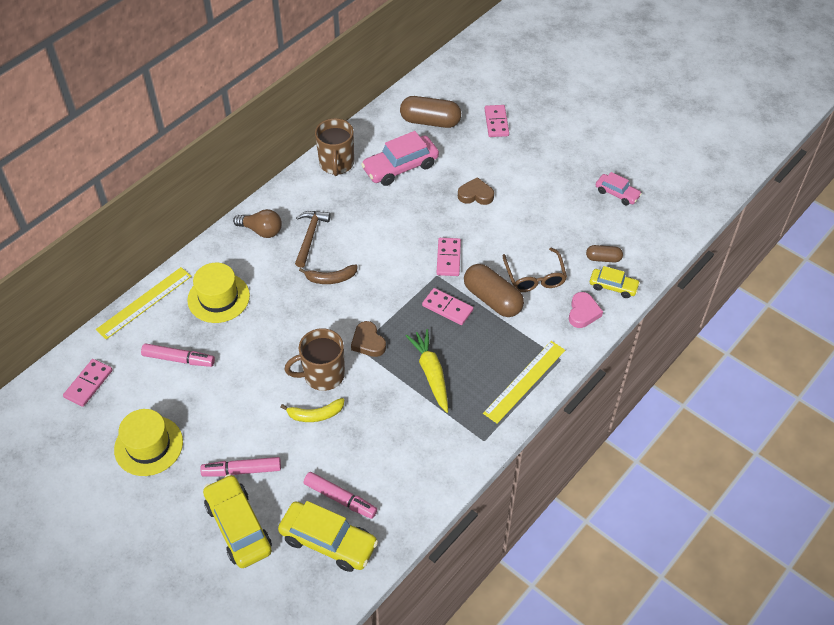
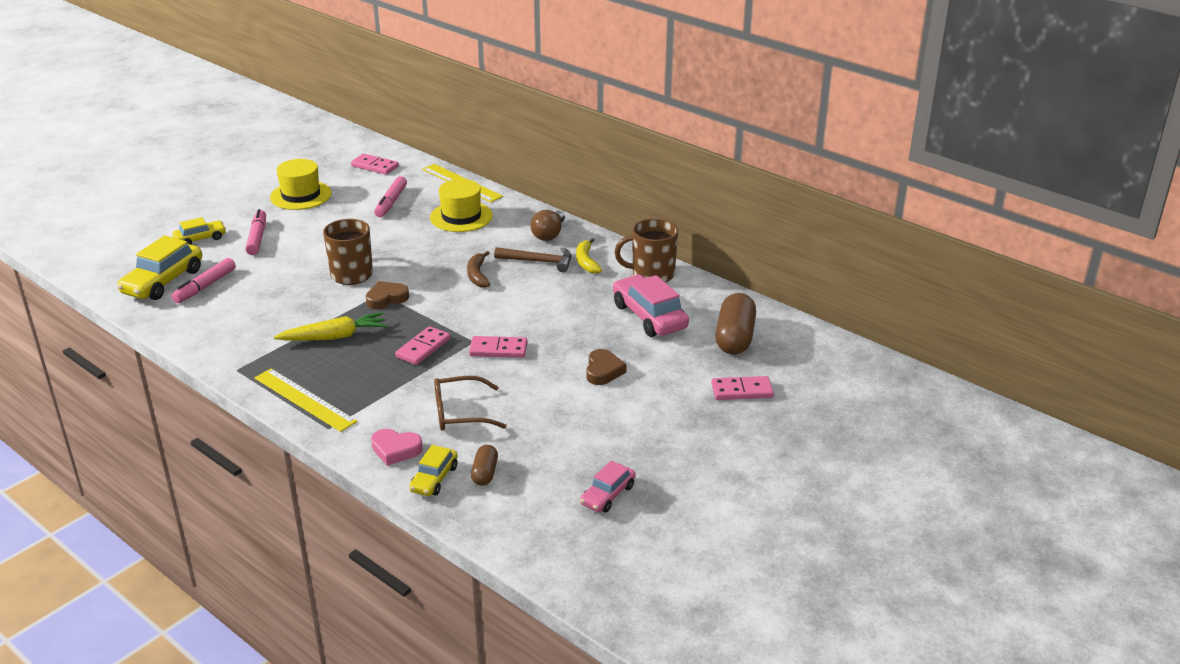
camera: 90 degrees right, 20 degrees down
(238, 527) = (200, 239): yellow car -> yellow car, size x0.58
(315, 414) = (305, 271): yellow banana -> yellow banana (586, 262)
(492, 299) = (430, 380): brown capsule -> none

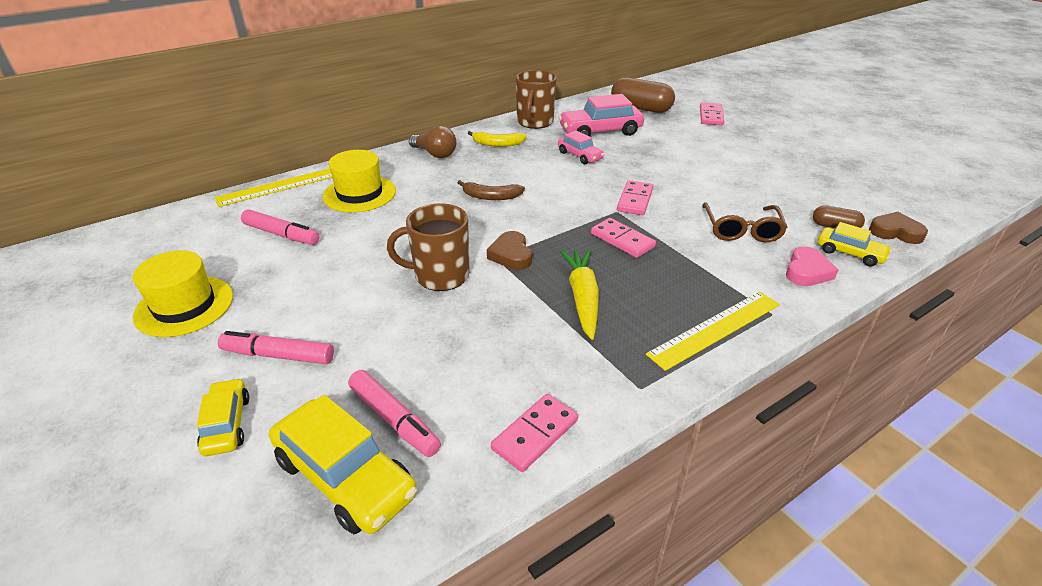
camera: 75 degrees left, 5 degrees up
(375, 166) = (168, 238): pink domino -> pink domino (535, 434)
(539, 261) = (483, 164): brown hammer -> none
(603, 371) = (678, 158): brown heart -> brown heart (895, 232)
(607, 495) = (851, 178): pink car -> pink car (580, 156)

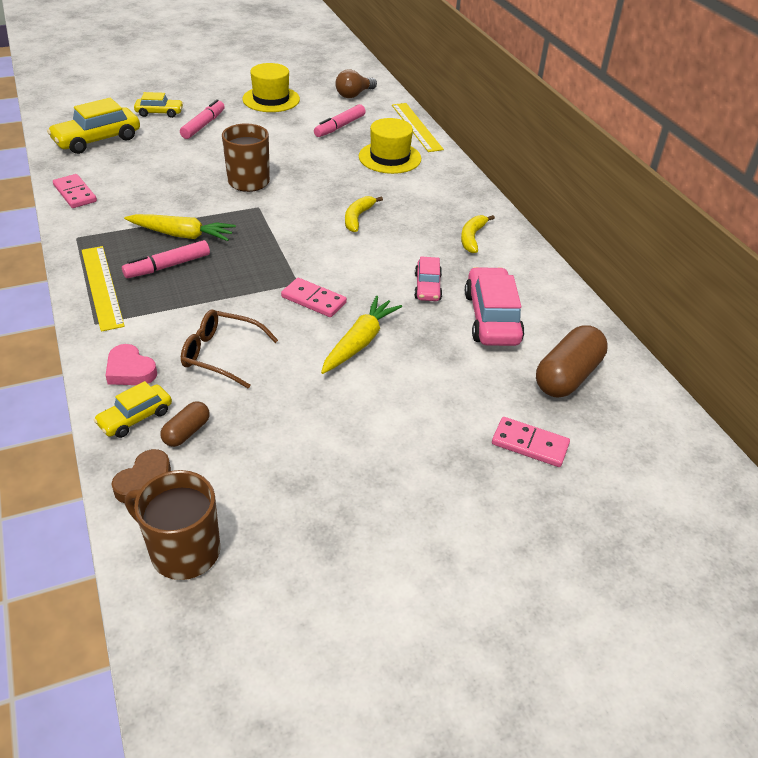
camera: 100 degrees right, 5 degrees up
(394, 419) = (124, 154): pink marker -> pink marker (168, 266)
(435, 154) = (457, 199): brown light bulb -> brown light bulb (354, 95)
(491, 197) = (357, 218): brown banana -> yellow banana
(511, 255) = (258, 213): brown heart -> none
(535, 122) = (528, 273): brown mug -> brown mug (183, 551)
(580, 156) = (427, 287): pink car -> pink car turned 60 degrees counterclockwise
(622, 240) = (247, 273): pink domino -> none
(670, 174) = (359, 342): none -> yellow carrot

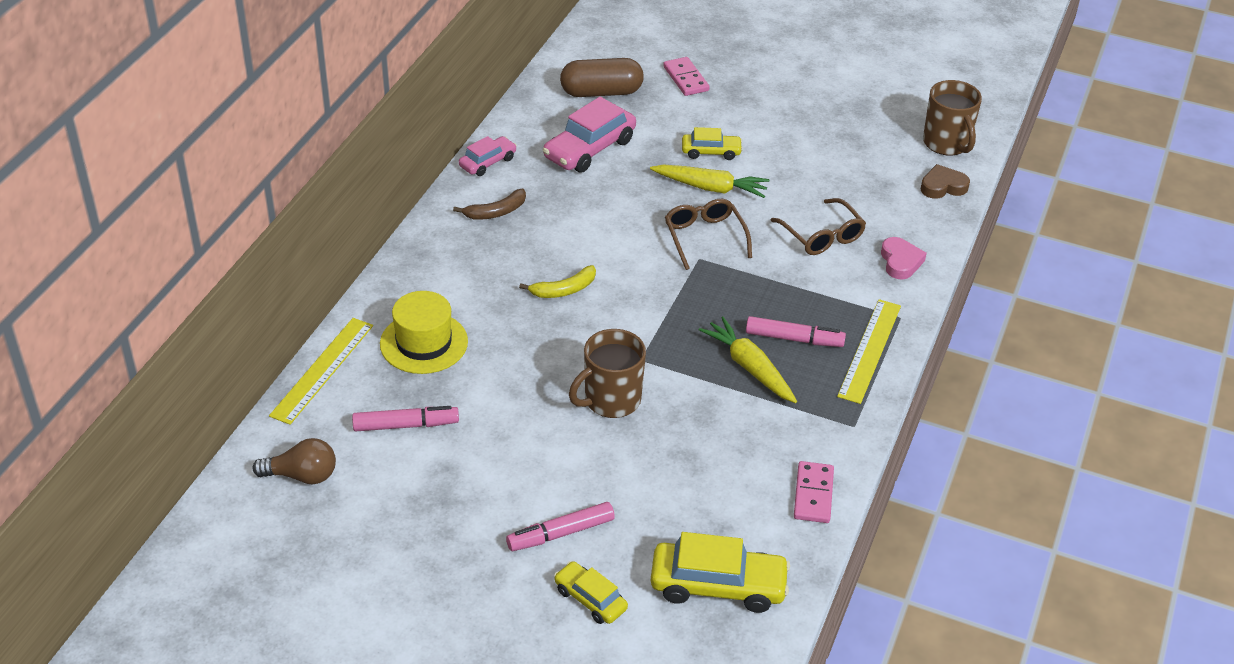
camera: 135 degrees left, 0 degrees up
(135, 417) = (921, 227): yellow car -> yellow car (711, 152)
(187, 432) = (893, 199): brown capsule -> none
(271, 99) = (416, 535): yellow hat -> none
(313, 300) = (704, 237): pink domino -> brown glasses
(359, 342) = (710, 188): yellow carrot -> yellow carrot turned 150 degrees counterclockwise
(427, 287) = (600, 196): pink car -> pink car (488, 162)
(472, 238) = (496, 212): yellow banana -> brown banana

